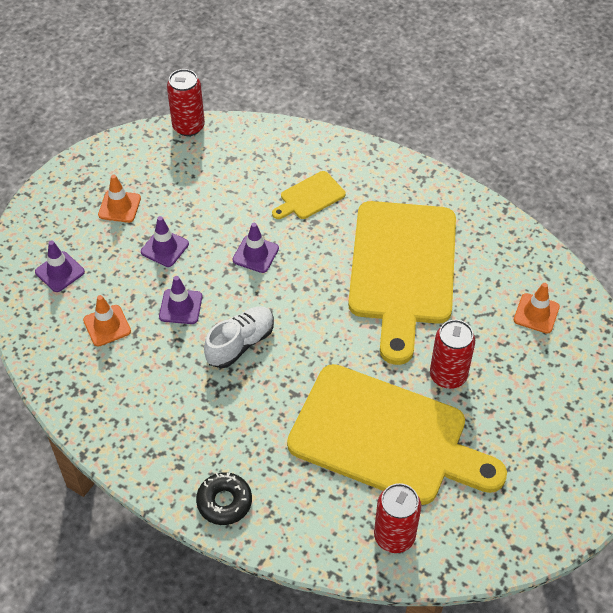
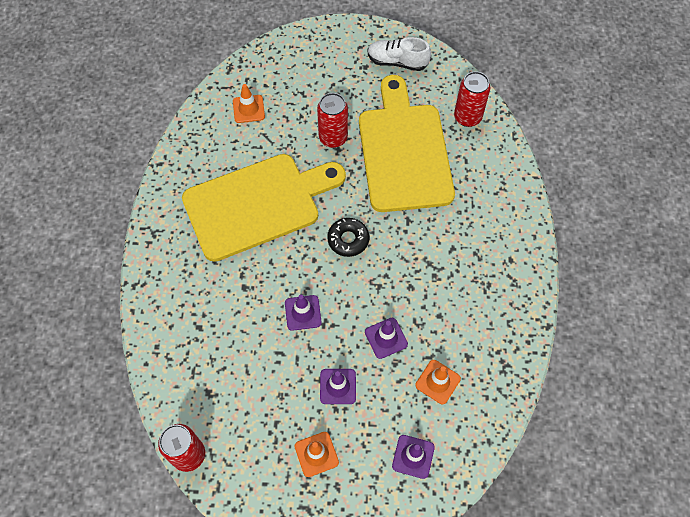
camera: 120 degrees left, 10 degrees up
(224, 502) = (514, 218): black donut -> black donut (348, 240)
(240, 343) = (391, 277): white shoe -> white shoe (397, 62)
(310, 197) = (220, 304): yellow cutting board -> none

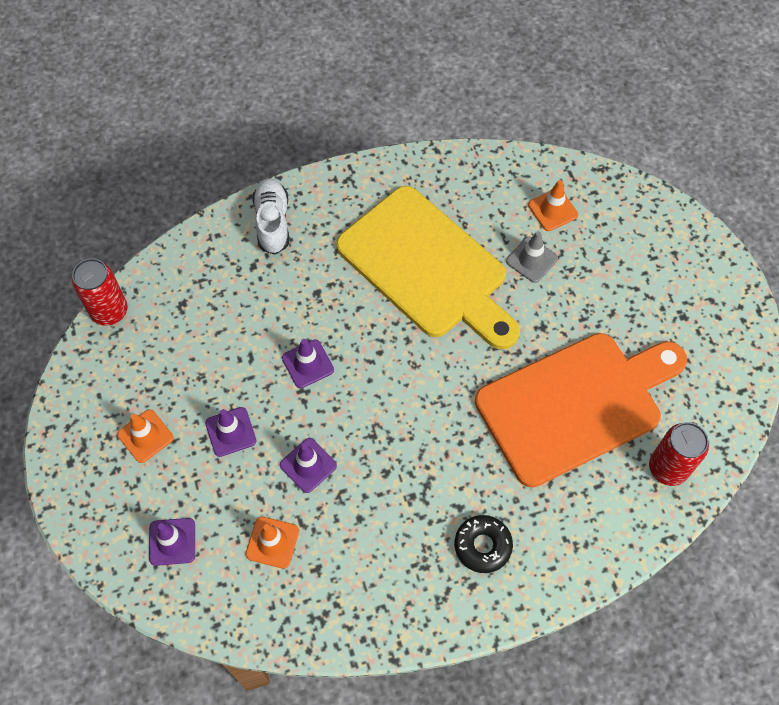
camera: 70 degrees right, 0 degrees up
(282, 136) = (531, 260): none -> grey traffic cone
(333, 138) = (556, 316): red can -> none
(348, 240) = (421, 380): black donut -> black donut (482, 546)
(397, 62) = (712, 352): white shoe -> white shoe (272, 222)
(403, 151) = (575, 404): yellow cutting board -> orange cutting board

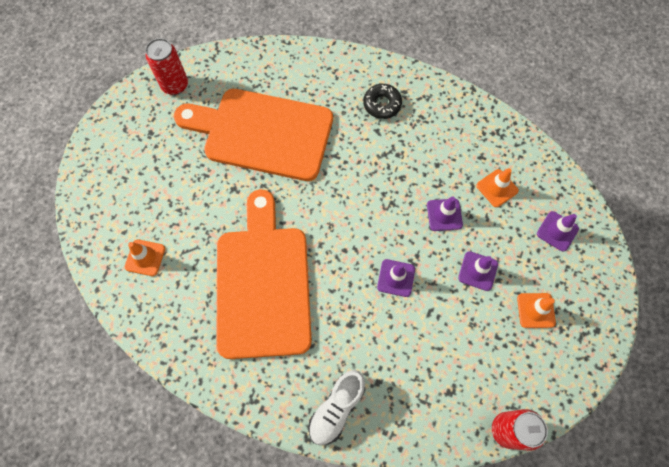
camera: 140 degrees left, 5 degrees up
(427, 267) = (263, 283): yellow cutting board -> orange cutting board
(531, 260) = (194, 235): grey traffic cone -> none
(668, 468) = (250, 69): red can -> red can (175, 85)

